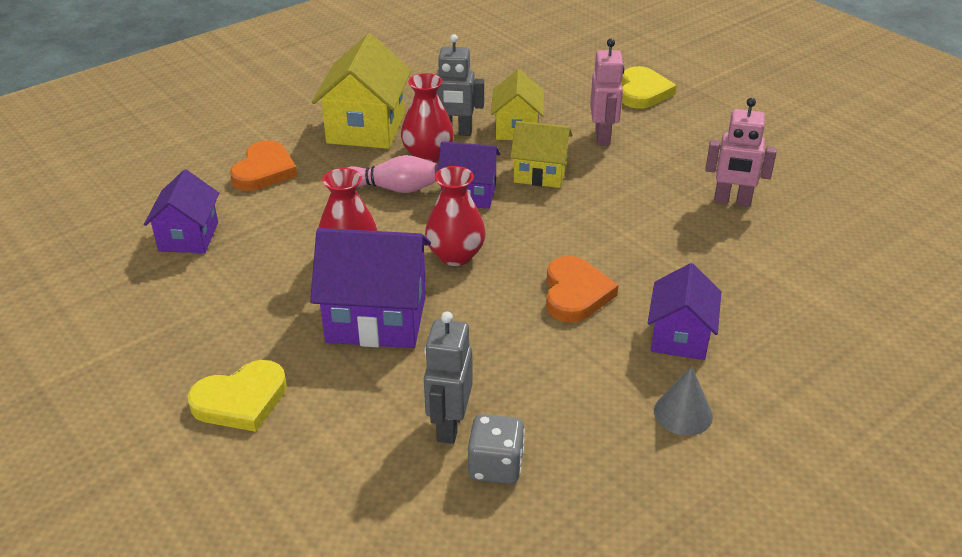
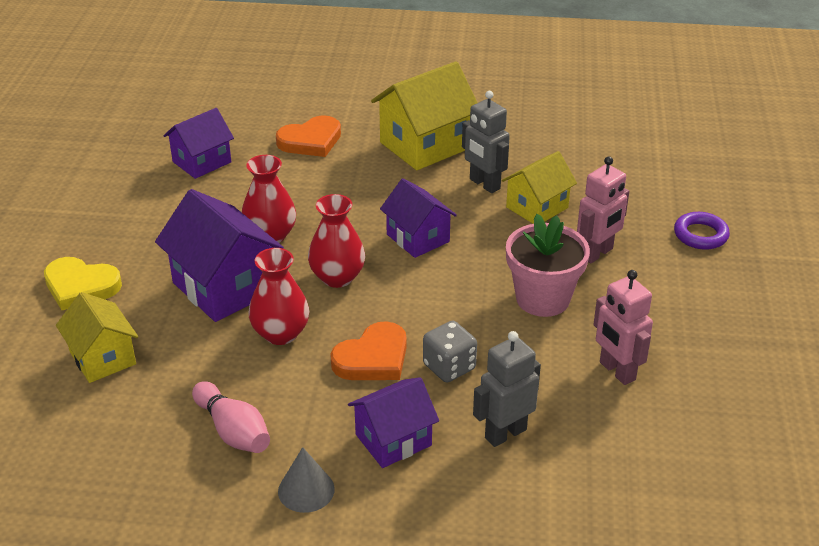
camera: 45 degrees right, 0 degrees up
(393, 189) = (372, 203): pink bowling pin -> pink bowling pin (233, 431)
(428, 155) = (436, 191): red vase -> red vase (280, 333)
(449, 426) = (159, 385): grey robot -> grey robot (505, 433)
(495, 466) = (145, 430): grey dice -> grey dice (449, 367)
(540, 173) = (496, 253): yellow house -> yellow house (102, 358)
(617, 184) = (542, 299): none -> pink flower pot
(643, 92) = (700, 235): yellow heart -> purple ring

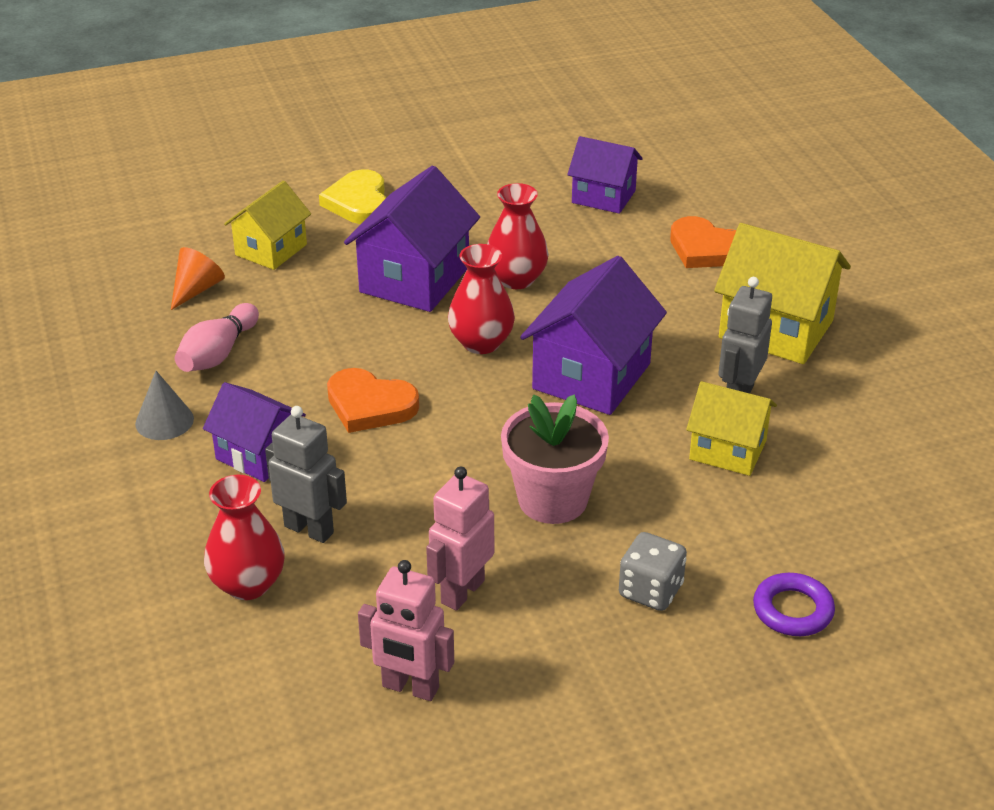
camera: 65 degrees right, 0 degrees up
(121, 422) = (197, 289): none -> orange cone
(280, 333) = (369, 336): red vase -> red vase (248, 584)
(418, 238) = (591, 376): purple house -> purple house, size x1.58
(449, 367) = (389, 461): grey dice -> grey dice (650, 591)
(597, 253) = (675, 523): pink robot -> pink robot (410, 688)

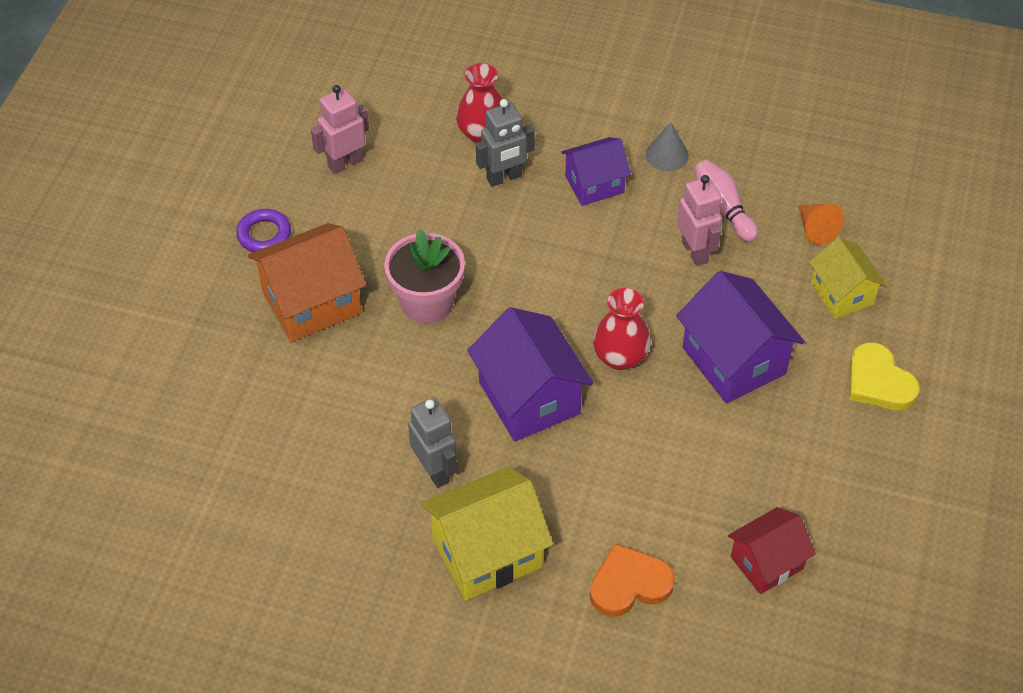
camera: 125 degrees right, 15 degrees up
(358, 202) = (878, 382): yellow heart -> yellow heart turned 150 degrees counterclockwise
(370, 405) = (599, 260): orange heart -> none
(462, 591) = (391, 219): pink robot -> pink robot (695, 252)
(516, 279) = (686, 424): red vase -> none
(603, 197) = (766, 563): purple house -> red house
(650, 591) = (312, 303): grey dice -> orange house
(727, 450) = (388, 424): yellow house -> none
(792, 610) = (234, 359): purple ring -> purple ring (264, 234)

